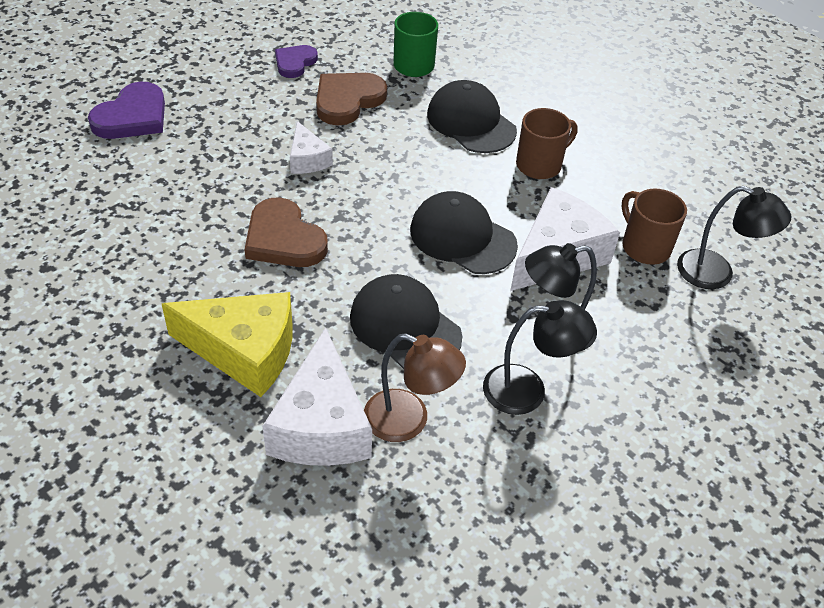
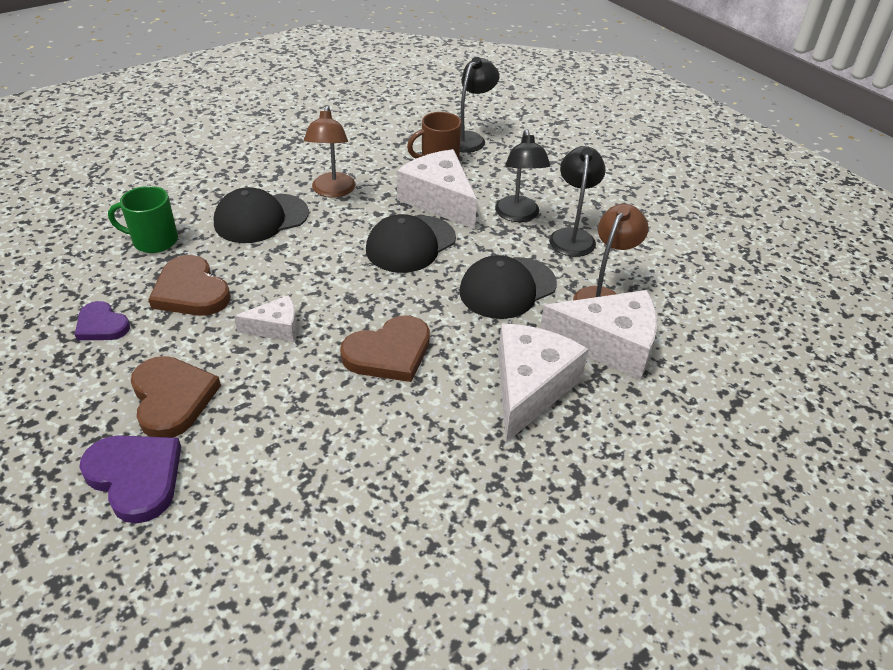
camera: 80 degrees left, 5 degrees down
(214, 117) = (172, 398): none -> brown heart
(244, 351) = (530, 388): yellow cheese -> white cheese
(540, 165) = (332, 191): brown mug -> brown lamp

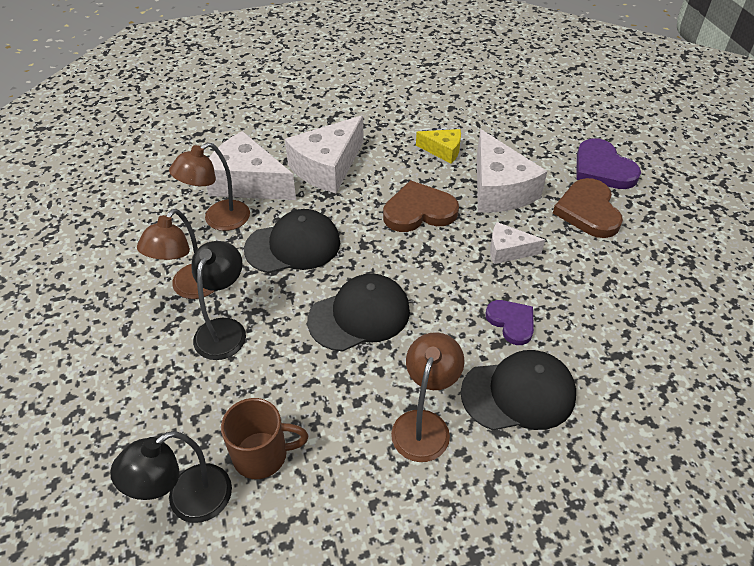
camera: 160 degrees left, 5 degrees up
(101, 325) = (664, 285): purple heart -> purple heart (511, 322)
(154, 241) = (642, 384): green mug -> none
(191, 291) = (588, 305): brown heart -> none
(383, 453) = (443, 151): none -> yellow cheese
(439, 200) = (299, 375): white cheese -> white cheese (499, 189)
(572, 236) = (190, 288): black lamp -> brown lamp

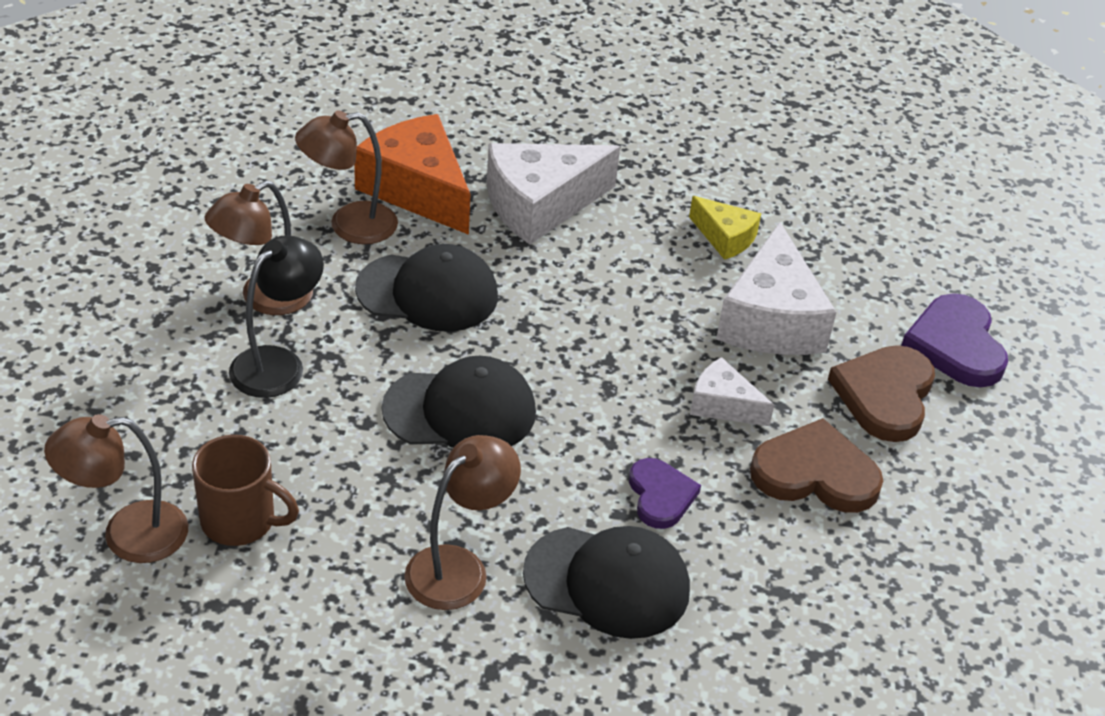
camera: 20 degrees right, 5 degrees down
(188, 501) = (127, 535): black lamp -> brown lamp
(248, 183) = (417, 189): white cheese -> orange cheese
(419, 211) = (631, 308): brown heart -> brown heart (815, 473)

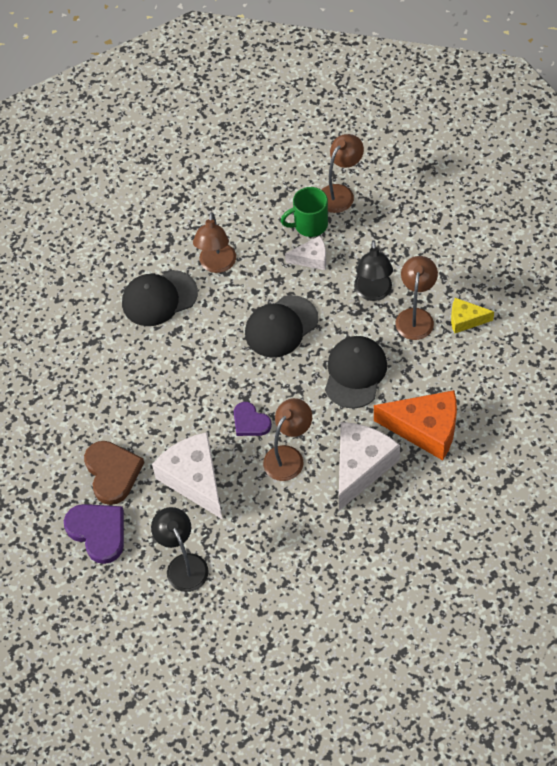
camera: 150 degrees right, 15 degrees up
(240, 521) = (309, 225): brown mug -> green mug
(349, 225) = (429, 382): brown lamp -> brown lamp (288, 456)
(428, 293) = (355, 373): black cap -> black cap turned 135 degrees clockwise
(660, 496) = (169, 348): purple heart -> purple heart (250, 422)
(723, 405) = (179, 412): white cheese -> white cheese (311, 258)
(725, 238) = (256, 518): yellow cheese -> yellow cheese (465, 320)
(815, 473) = (115, 406): brown heart -> none
(862, 250) = (183, 565): none -> black lamp

